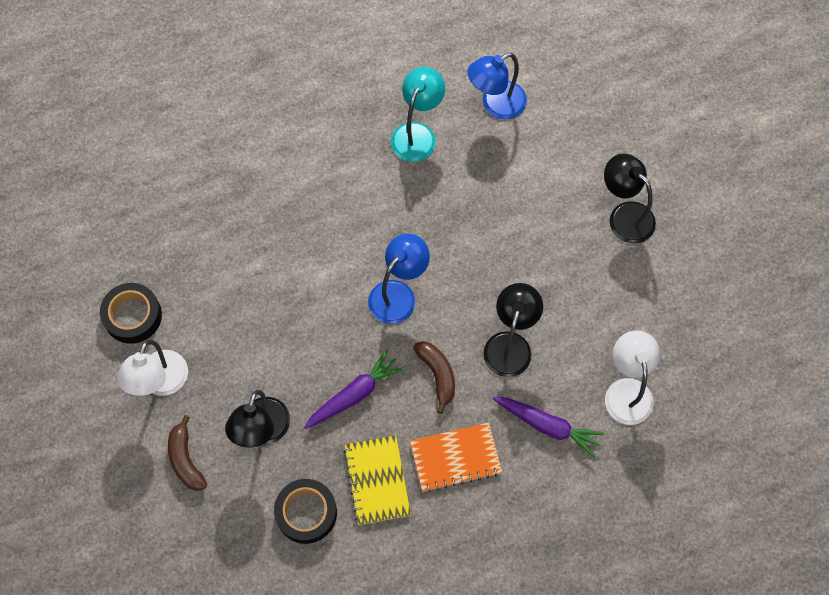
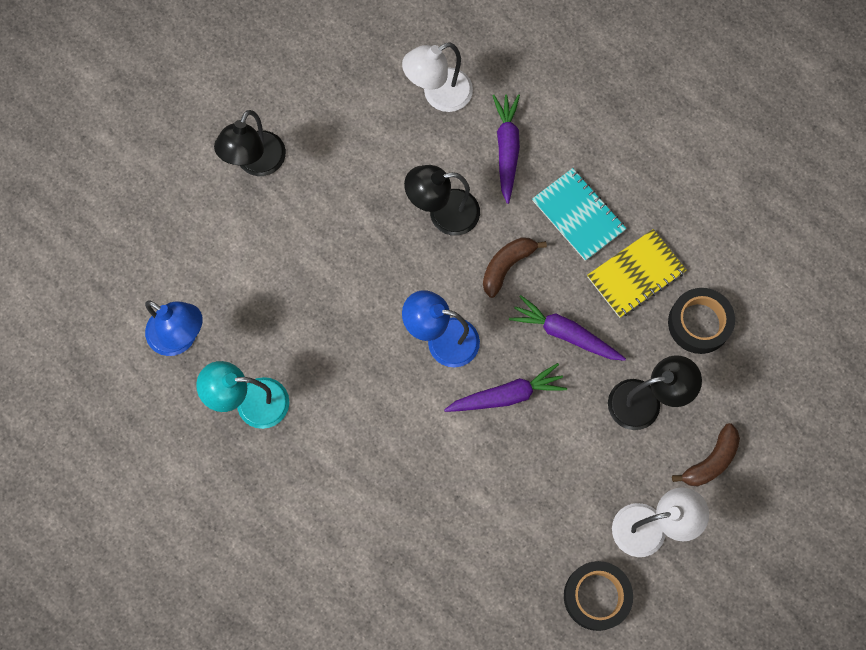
camera: 115 degrees left, 5 degrees up
(326, 323) = (507, 395): none -> purple carrot
(455, 457) = (578, 215): orange notebook -> turquoise notebook

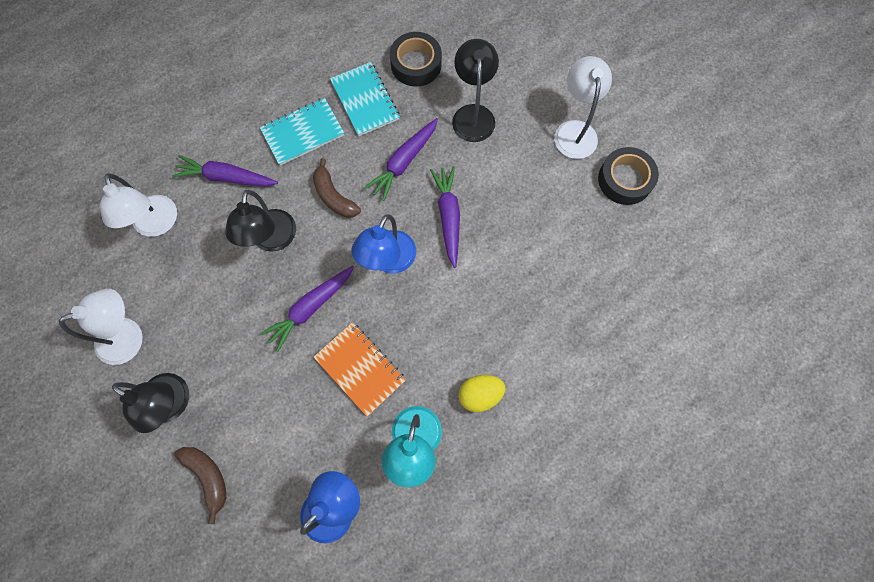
camera: 80 degrees left, 0 degrees up
(310, 462) = (480, 394): none -> yellow egg
(316, 103) = (129, 336): none -> white lamp
(318, 333) = (360, 369): none -> orange notebook
(375, 270) = (310, 308): none -> purple carrot
(635, 274) = (365, 100): yellow notebook -> turquoise notebook
(711, 461) = (528, 79): brown banana -> brown banana (208, 477)

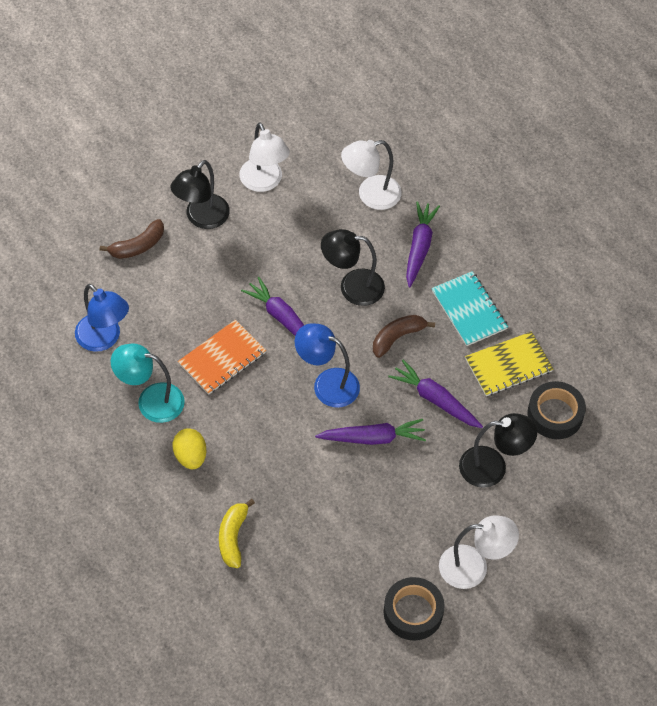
camera: 90 degrees right, 15 degrees down
(365, 100) = (508, 365): turquoise notebook -> yellow notebook
(568, 345) = (233, 537): none -> yellow banana

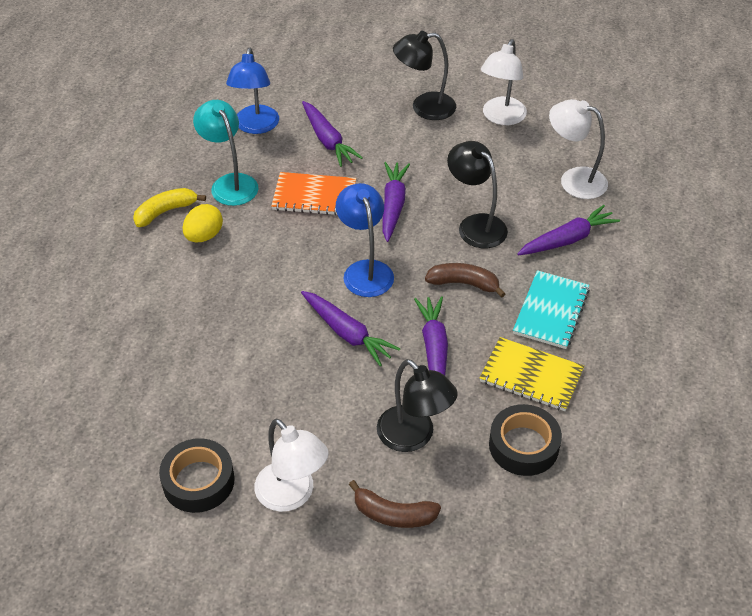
camera: 50 degrees right, 10 degrees down
(138, 246) = (357, 93): brown banana -> brown banana (393, 514)
(171, 305) = (328, 140): none -> purple carrot
(233, 537) = (154, 309): yellow banana -> yellow banana (165, 211)

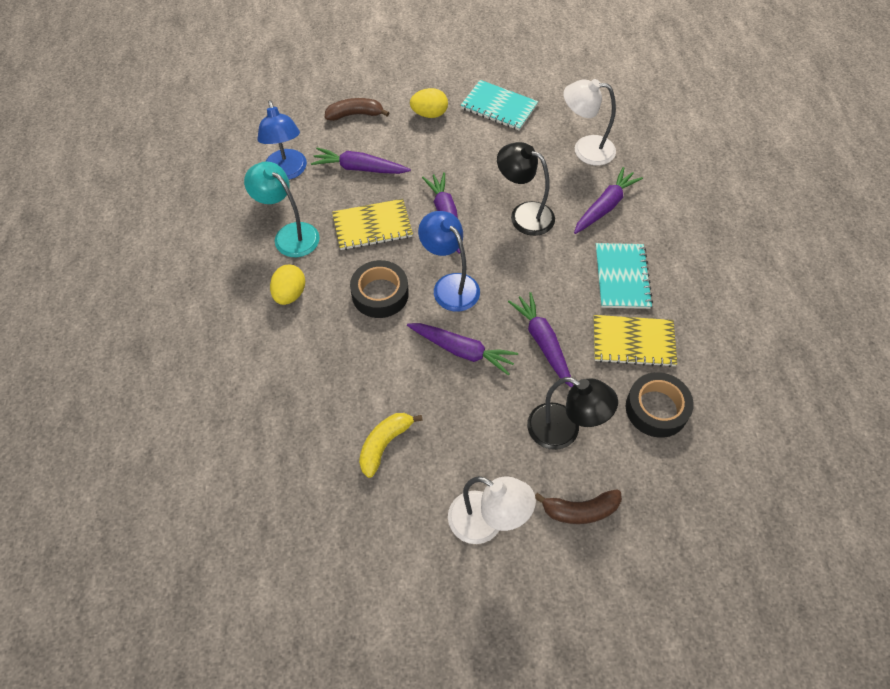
camera: 20 degrees left, 10 degrees up
(165, 211) = (242, 280): yellow banana -> yellow banana (384, 444)
(198, 481) = (397, 539): black tape -> black tape (380, 294)
(314, 196) = (372, 226): orange notebook -> yellow notebook
(328, 140) = (359, 168): purple carrot -> purple carrot turned 150 degrees clockwise
(424, 107) = (429, 114): black lamp -> yellow egg
(464, 283) = (539, 273): brown banana -> brown banana (355, 114)
(501, 117) = (499, 107): white lamp -> turquoise notebook

